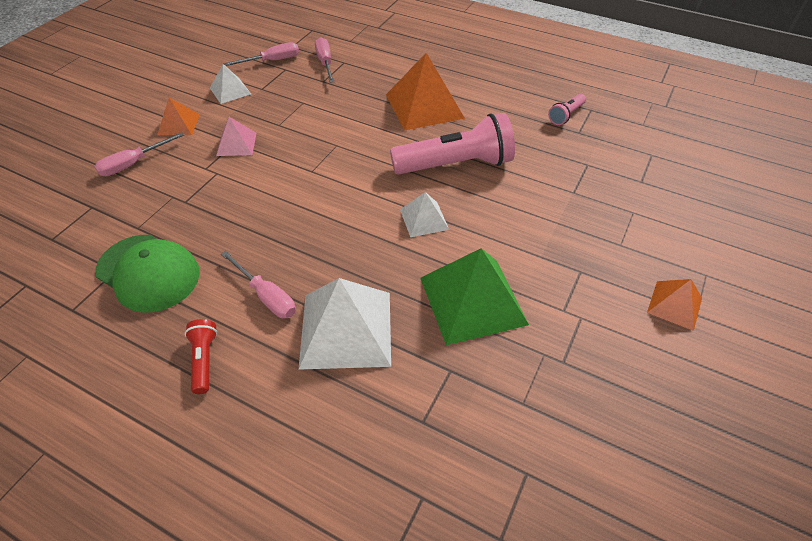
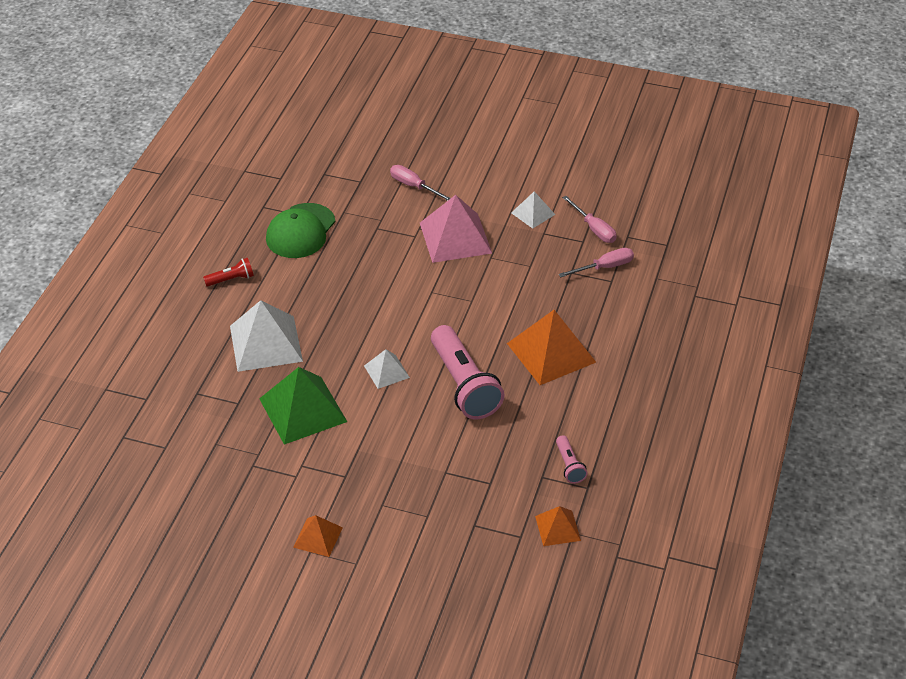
camera: 80 degrees right, 5 degrees down
(179, 124) = (472, 196): orange pyramid -> orange pyramid (557, 528)
(236, 144) = (455, 238): pink pyramid -> pink pyramid, size x1.89
(266, 296) = (289, 296): pink screwdriver -> none
(566, 115) = (569, 466): pink flashlight -> pink flashlight turned 135 degrees counterclockwise

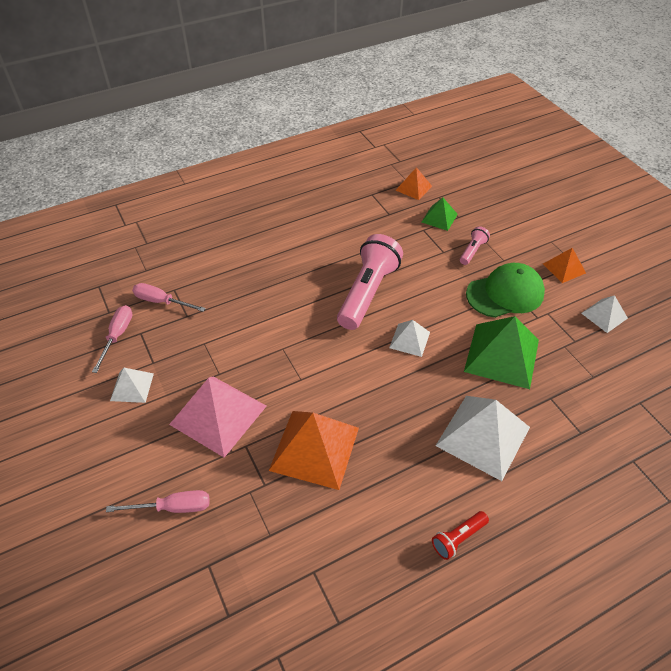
camera: 135 degrees left, 5 degrees up
(231, 279) = (458, 538): red flashlight -> red flashlight turned 60 degrees counterclockwise
(244, 509) = (604, 315): none -> white pyramid
(300, 231) = (335, 545): green cap -> green cap (505, 293)
(414, 186) = (173, 507): pink screwdriver -> pink screwdriver turned 90 degrees counterclockwise
(490, 508) = (439, 218): none -> green pyramid
(551, 352) = (284, 272): orange pyramid -> orange pyramid (314, 448)
(569, 466) = (366, 209): pink flashlight -> pink flashlight (472, 251)

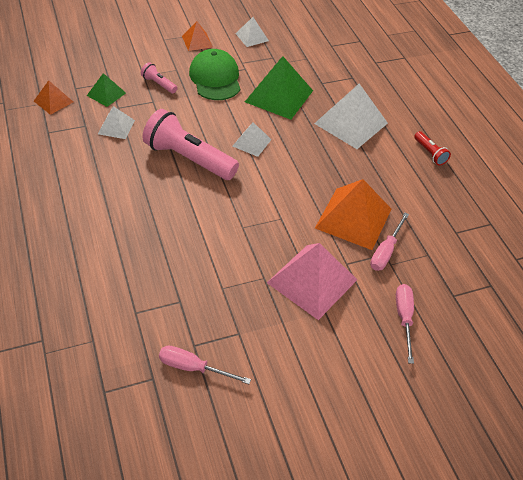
camera: 85 degrees left, 0 degrees up
(132, 387) = (268, 352): white pyramid -> white pyramid (116, 127)
(161, 301) = (151, 324): pink screwdriver -> pink screwdriver (385, 251)

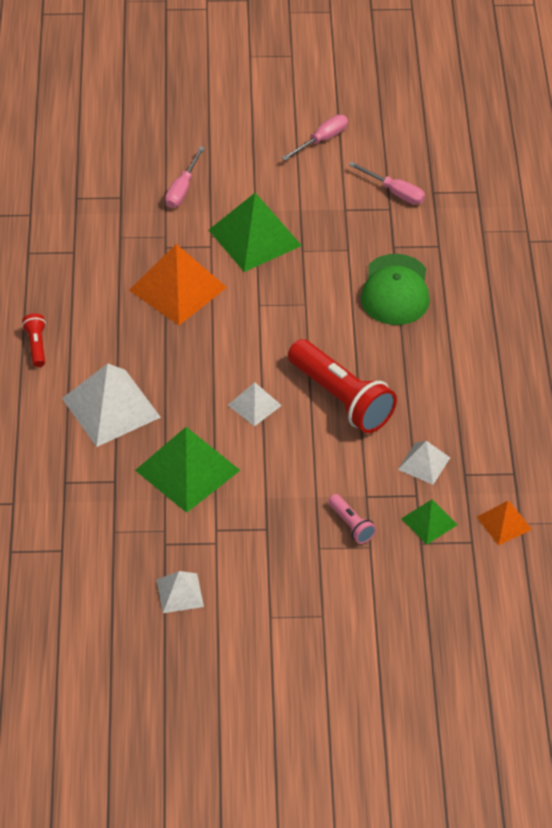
camera: 160 degrees left, 0 degrees up
(188, 158) = (341, 399): pink flashlight -> red flashlight
(197, 41) = (270, 600): orange pyramid -> none
(215, 78) = (266, 519): green cap -> green cap (395, 290)
(312, 281) = (255, 237): pink pyramid -> green pyramid
(385, 251) = (163, 248): pink screwdriver -> pink screwdriver (322, 140)

